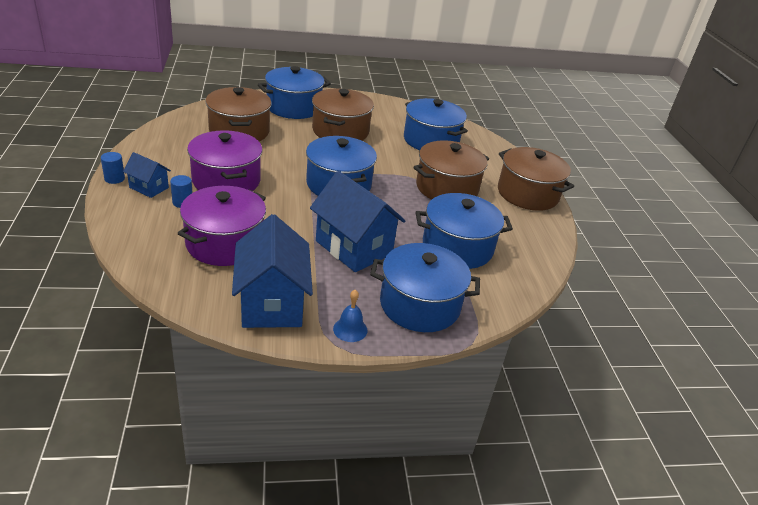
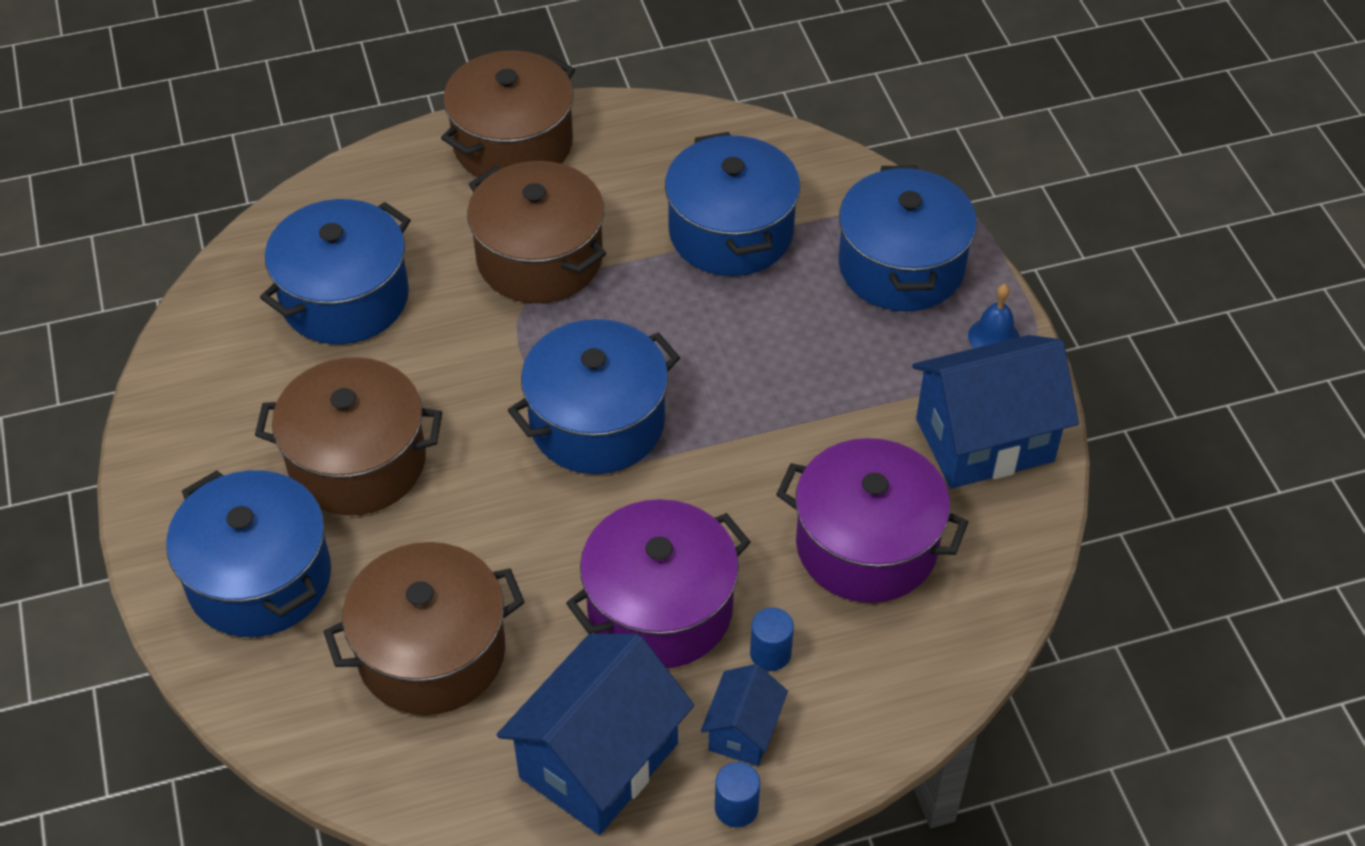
camera: 95 degrees left, 15 degrees up
(354, 247) = (795, 365): blue house -> blue house (598, 760)

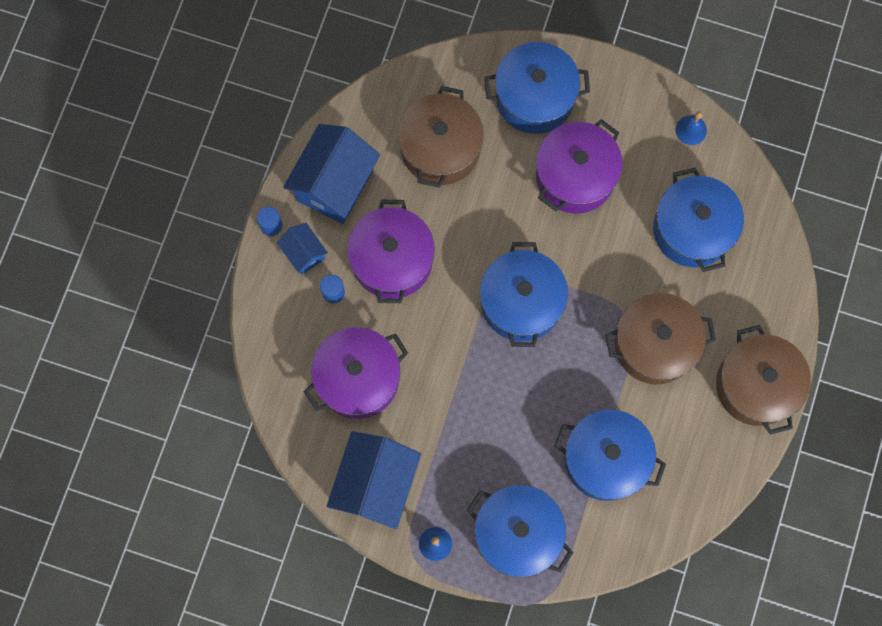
camera: 125 degrees right, 25 degrees up
(190, 370) = (691, 130): none -> blue bell
(357, 462) = (575, 176): brown pot -> purple pot
(598, 760) = (335, 184): blue house -> blue house turned 45 degrees clockwise

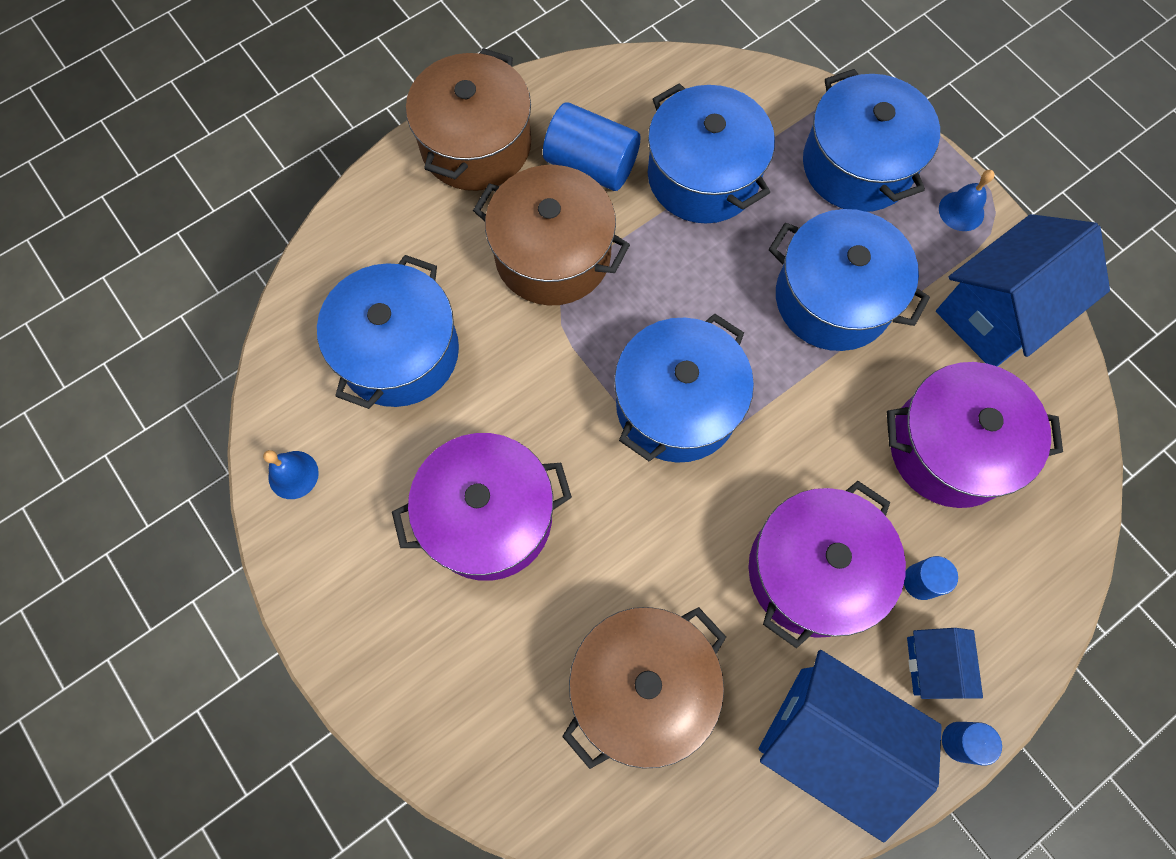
camera: 145 degrees left, 5 degrees down
(335, 184) = (829, 740): blue house -> blue house turned 60 degrees clockwise
(534, 97) = (457, 668): blue pot -> blue pot (833, 298)
(677, 420) = (591, 164): none -> blue cylinder

